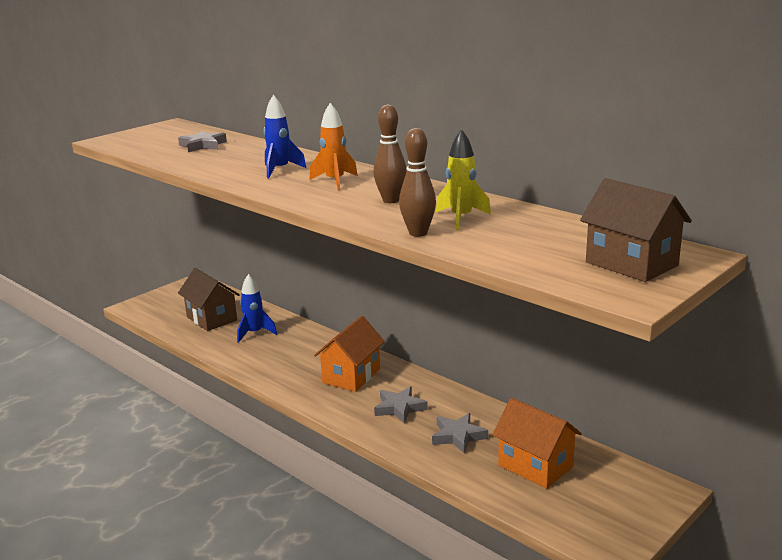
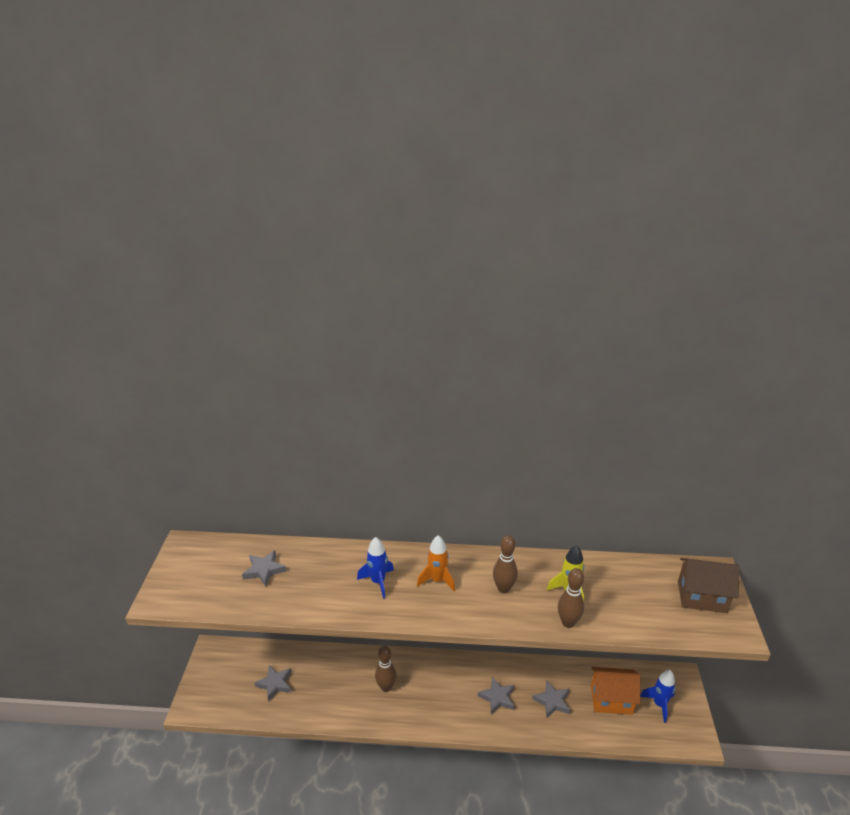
camera: 40 degrees left, 10 degrees up
(212, 319) = (275, 684): brown house -> grey star
(255, 333) = (326, 681): blue rocket -> blue rocket (659, 704)
(300, 357) = (386, 687): none -> brown bowling pin
(351, 376) = (439, 685): orange house -> none

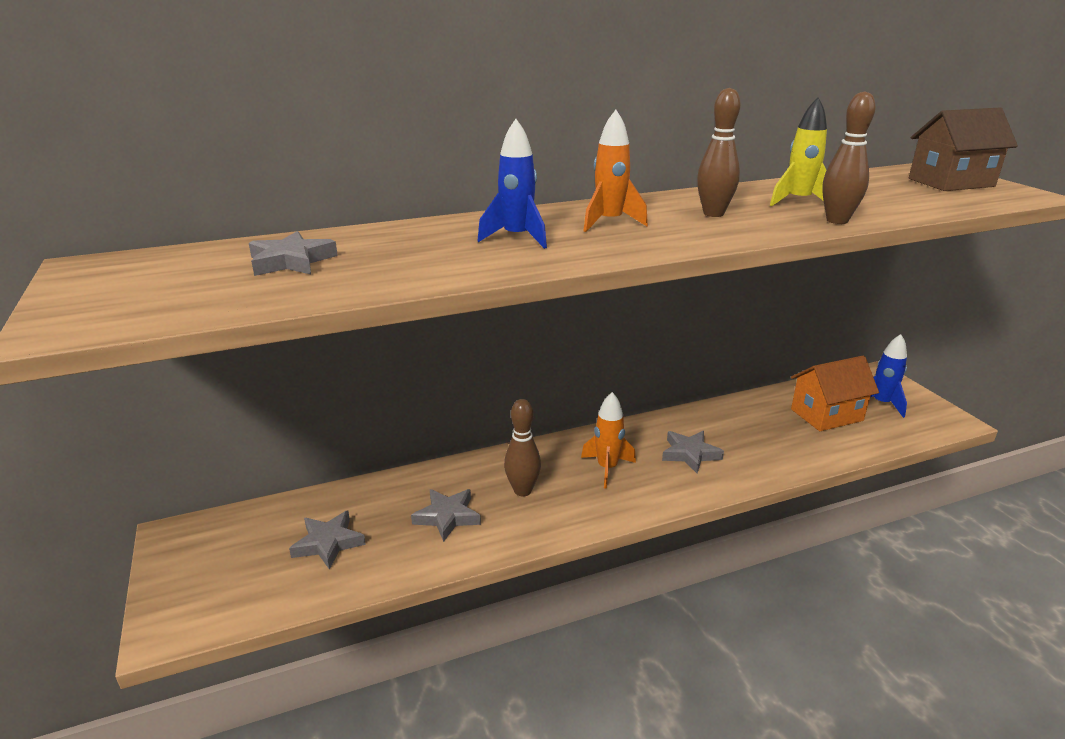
camera: 25 degrees left, 5 degrees down
(441, 689) = (607, 468): none -> orange rocket
(552, 701) = (761, 437): grey star -> grey star (447, 517)

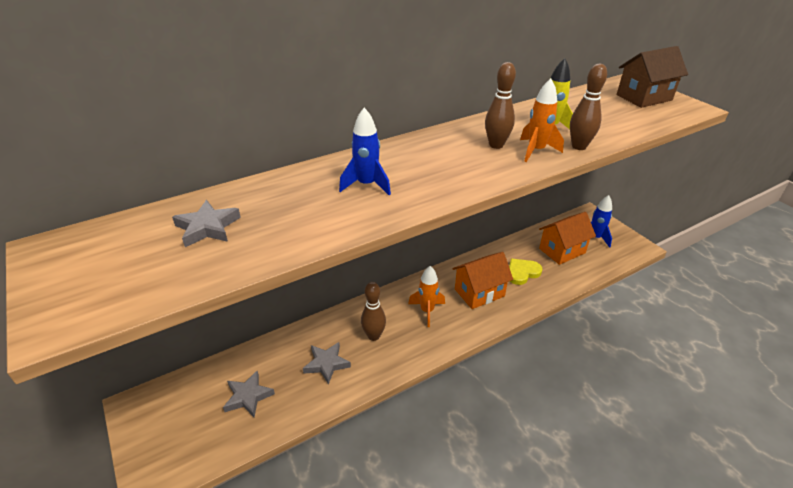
camera: 10 degrees left, 10 degrees up
(609, 223) = (427, 161): orange rocket -> orange rocket (536, 151)
(690, 454) = (479, 292): grey star -> orange house
(760, 436) = (522, 272): none -> yellow heart

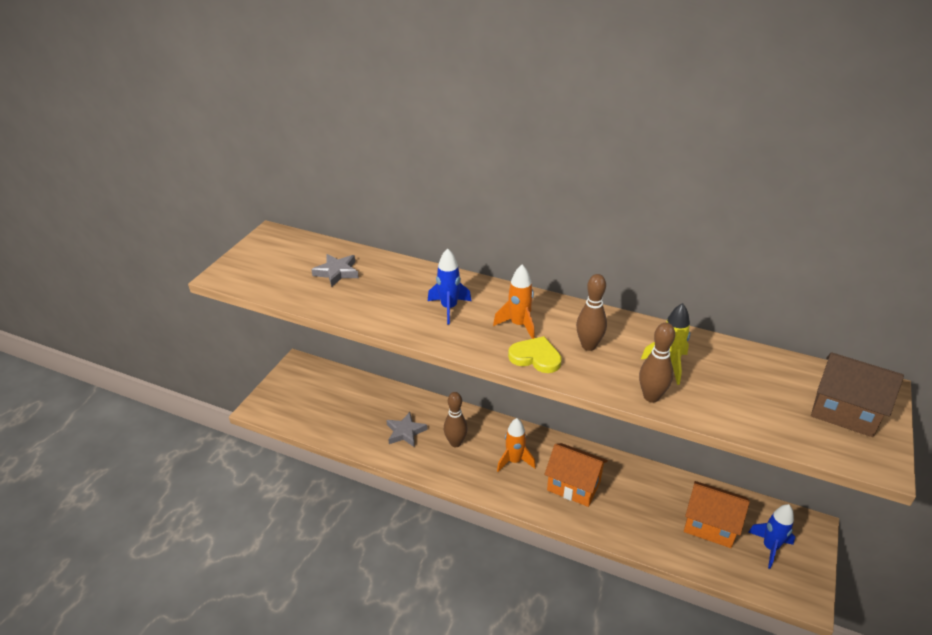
camera: 55 degrees right, 0 degrees up
(248, 396) = (345, 410): grey star -> none
(522, 272) = (636, 506): yellow heart -> yellow heart (535, 357)
(536, 151) = (608, 372): orange rocket -> orange rocket (519, 325)

